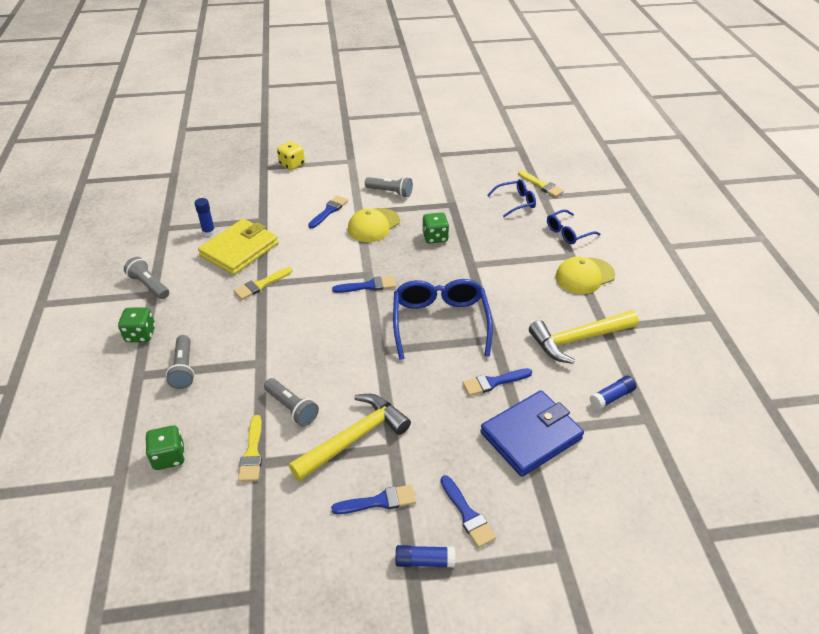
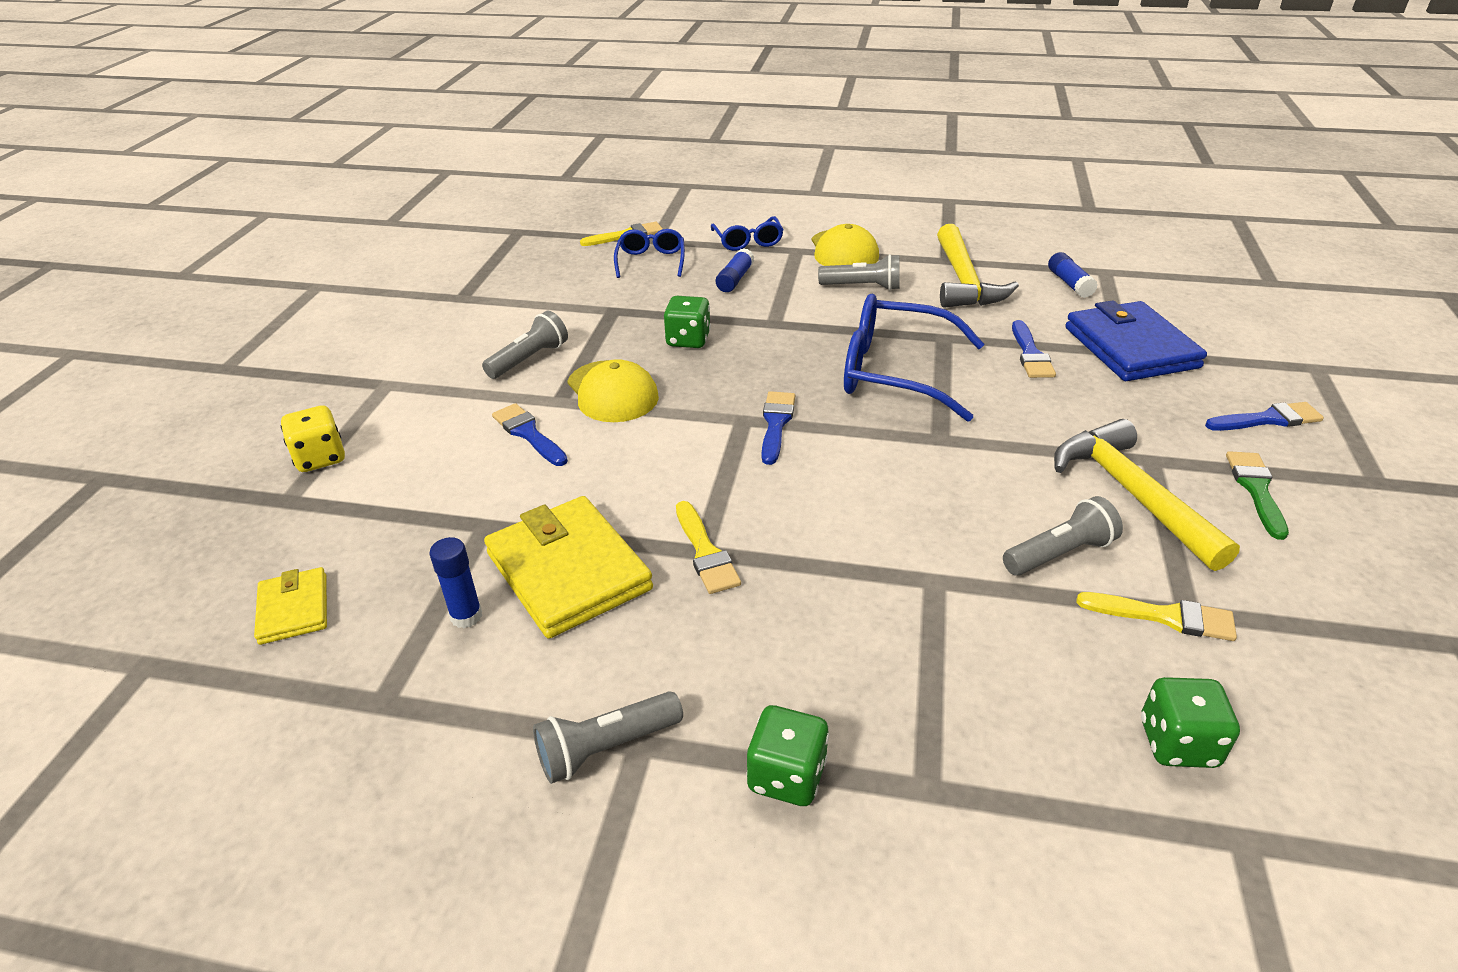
camera: 70 degrees left, 5 degrees down
(184, 369) = (926, 700): grey flashlight -> grey flashlight (863, 287)
(204, 192) = (294, 609): none -> yellow wallet
(379, 501) = (1256, 490): blue brush -> green brush
(424, 561) = (1352, 467): blue glue stick -> blue glue stick (735, 279)

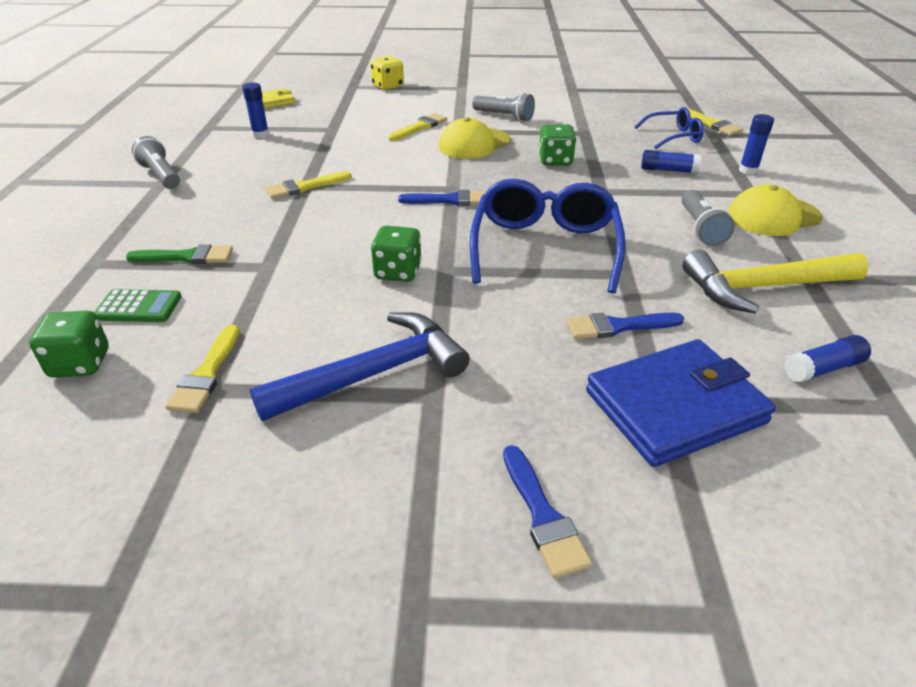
camera: 80 degrees right, 0 degrees up
(528, 434) = (419, 127): blue brush -> yellow brush
(568, 571) = (291, 153): yellow wallet -> none
(748, 241) = (748, 170): blue glasses -> blue glue stick
(786, 776) = (122, 221): green dice -> green dice (398, 272)
(1044, 704) = (138, 307): none -> green calculator
(1060, 553) = (291, 324): grey flashlight -> none
(1132, 494) = (373, 374): yellow hammer -> blue hammer
(1256, 490) = (386, 471): green brush -> green brush (186, 257)

